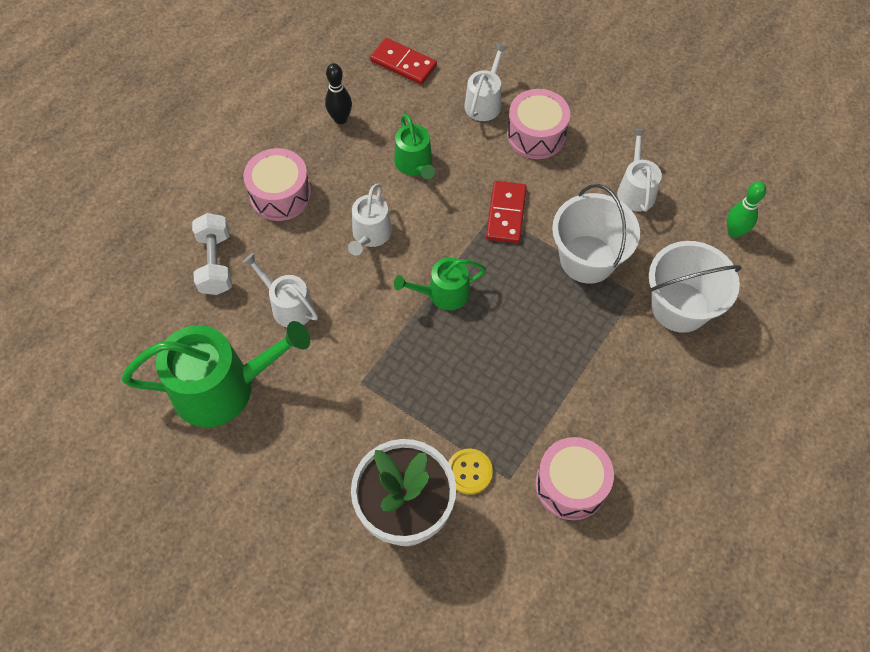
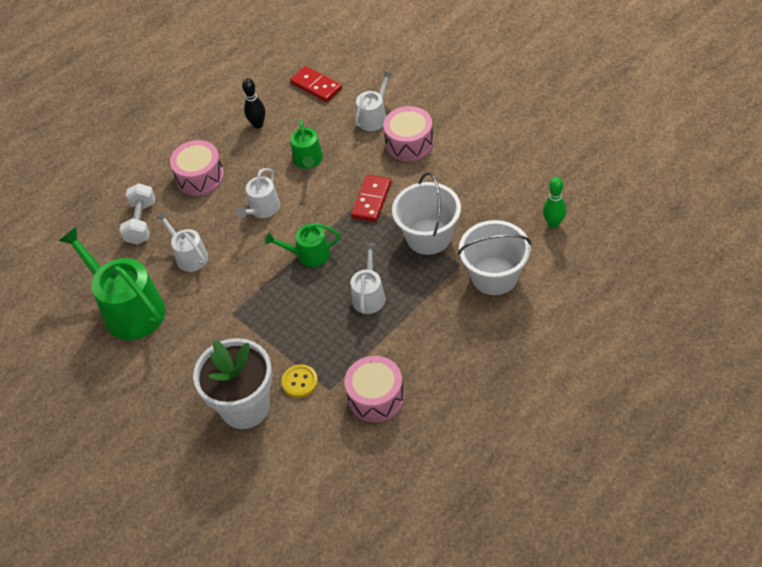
camera: 15 degrees right, 10 degrees down
(223, 387) = (129, 309): green watering can -> green watering can turned 135 degrees counterclockwise
(635, 190) = (480, 188): white watering can -> white watering can (369, 295)

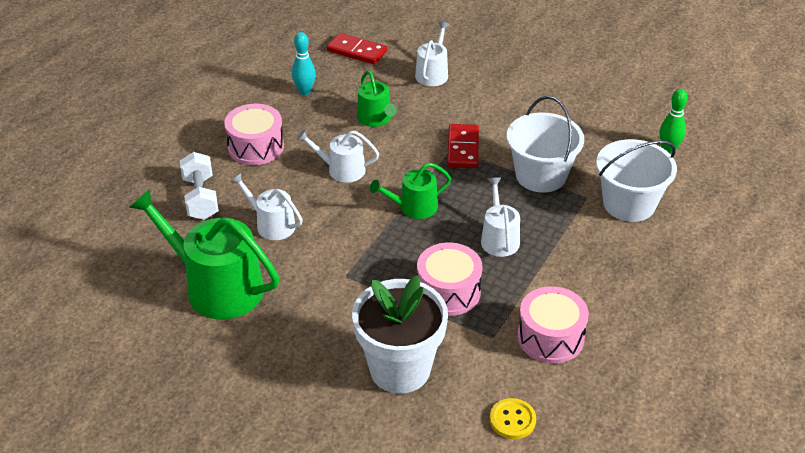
camera: 20 degrees left, 10 degrees down
(258, 124) = (305, 91): black bowling pin -> turquoise bowling pin
(262, 209) = (341, 170): white watering can -> white watering can turned 90 degrees clockwise
(300, 382) = (455, 334): yellow button -> yellow button (512, 420)
(409, 143) = (482, 93): pink drum -> pink drum (448, 291)

